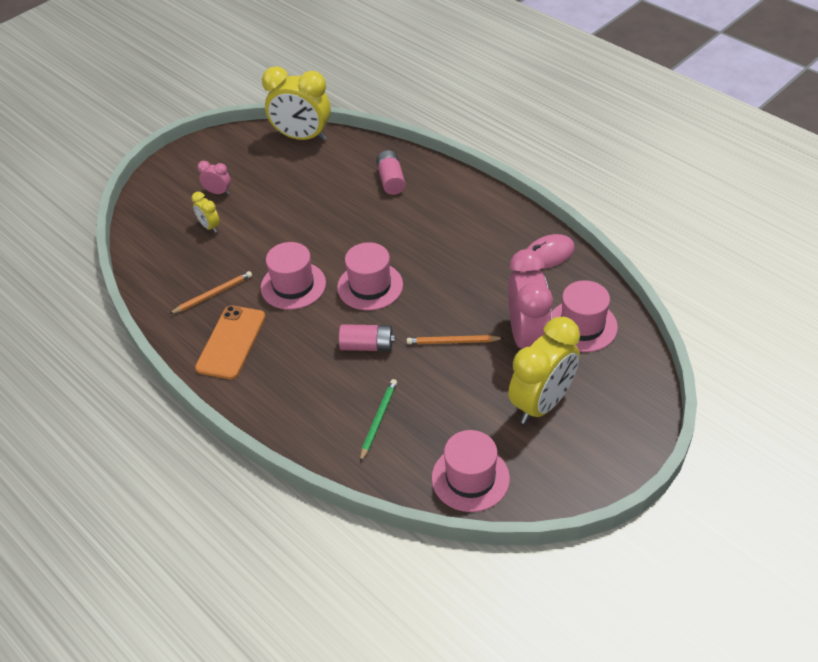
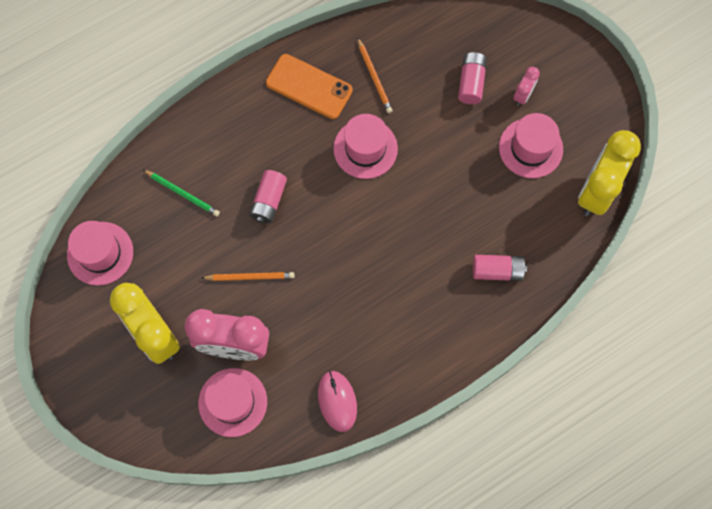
camera: 100 degrees right, 25 degrees up
(210, 226) = (471, 83): yellow clock -> pink battery
(370, 286) = (344, 218): pink hat -> pink hat (530, 148)
(453, 342) = (250, 277): orange pencil -> orange pencil turned 75 degrees clockwise

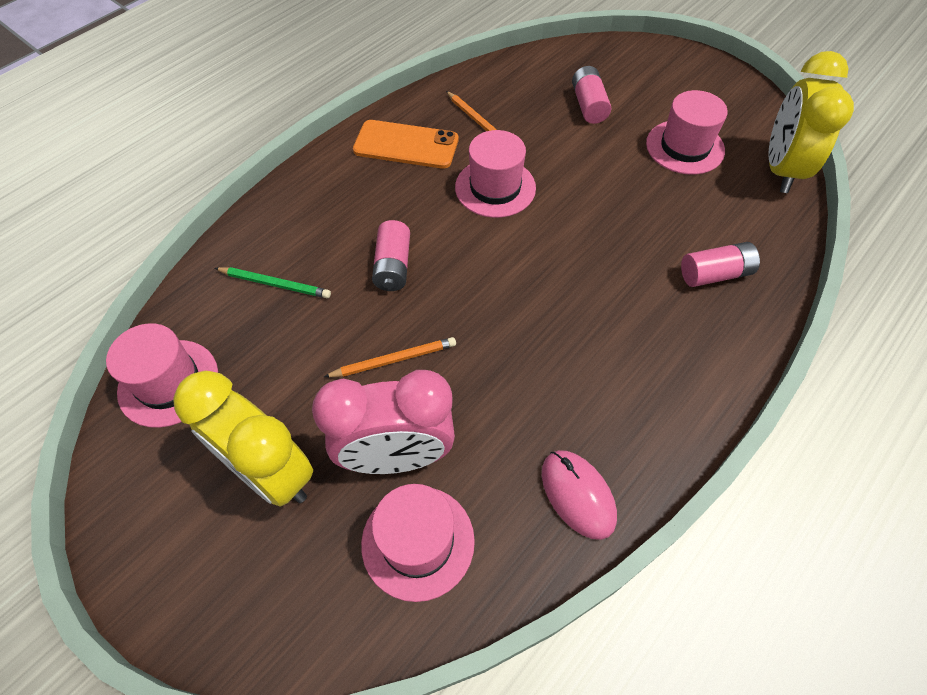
camera: 15 degrees left, 15 degrees down
(523, 95) = (650, 105): pink clock -> none

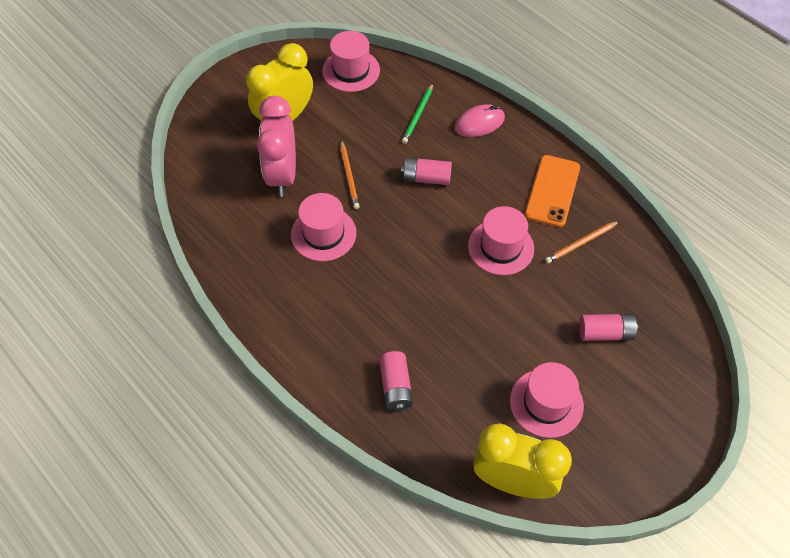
camera: 95 degrees right, 0 degrees up
(418, 542) = (230, 183): pink hat -> pink hat (323, 234)
(577, 494) = (239, 262): pink mouse -> pink mouse (479, 123)

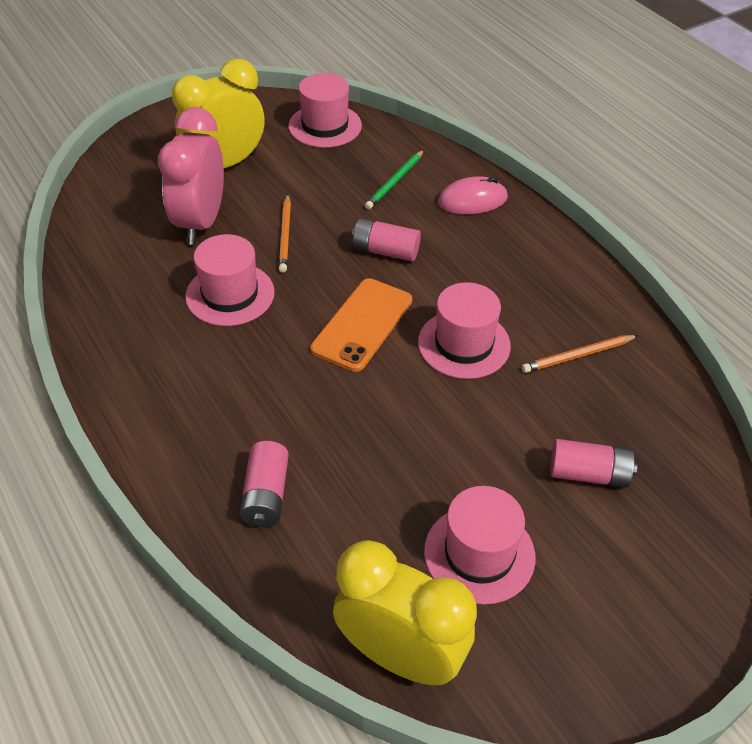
camera: 10 degrees right, 10 degrees down
(552, 191) = (552, 288): orange phone -> orange phone (362, 324)

